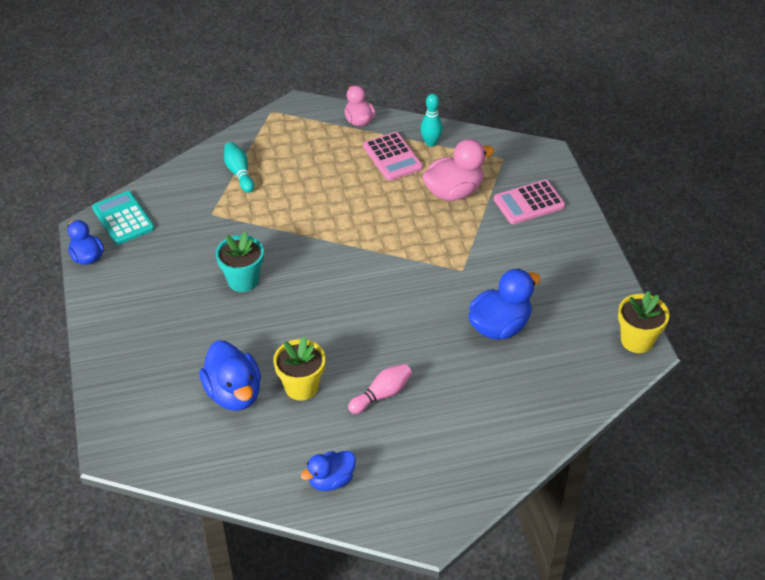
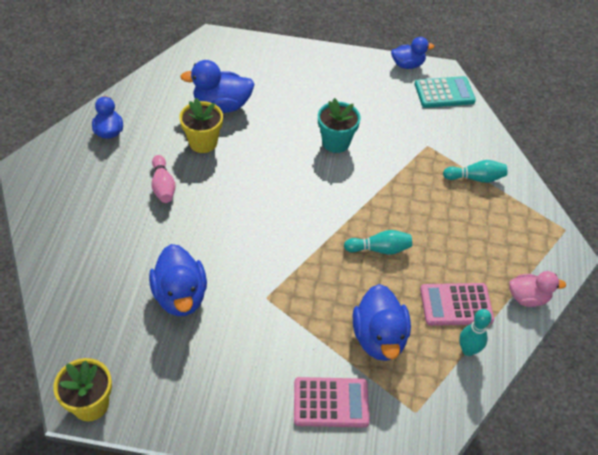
camera: 110 degrees right, 5 degrees up
(363, 214) = (379, 249): none -> turquoise bowling pin
(454, 192) = (379, 338): pink duck -> blue duck
(529, 203) = (331, 402): pink calculator -> pink calculator turned 90 degrees clockwise

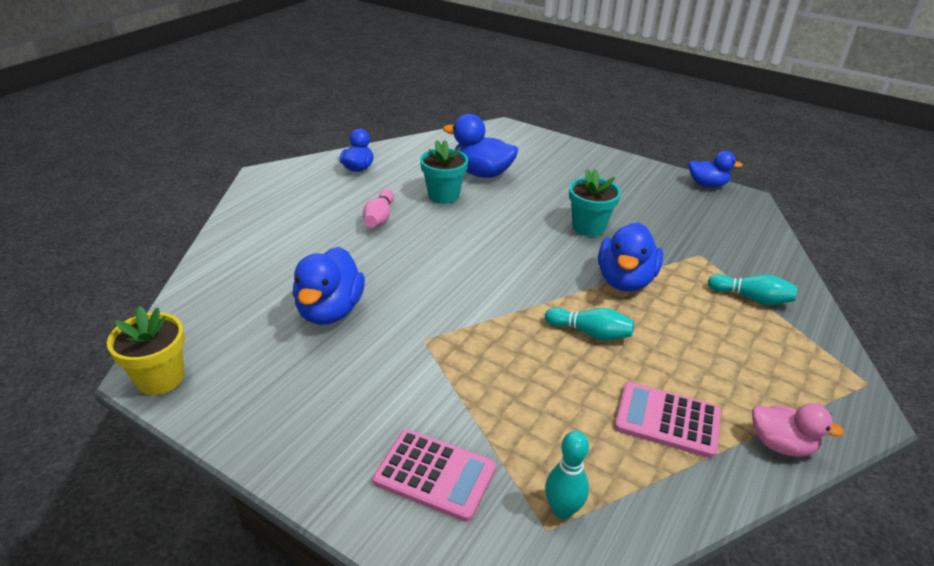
camera: 25 degrees right, 15 degrees down
(203, 142) = (443, 195): yellow flower pot -> turquoise flower pot
(379, 338) = (540, 423): blue duck -> blue duck (625, 280)
(444, 93) = (742, 215): turquoise calculator -> none
(468, 350) = (662, 478): turquoise bowling pin -> turquoise bowling pin (562, 510)

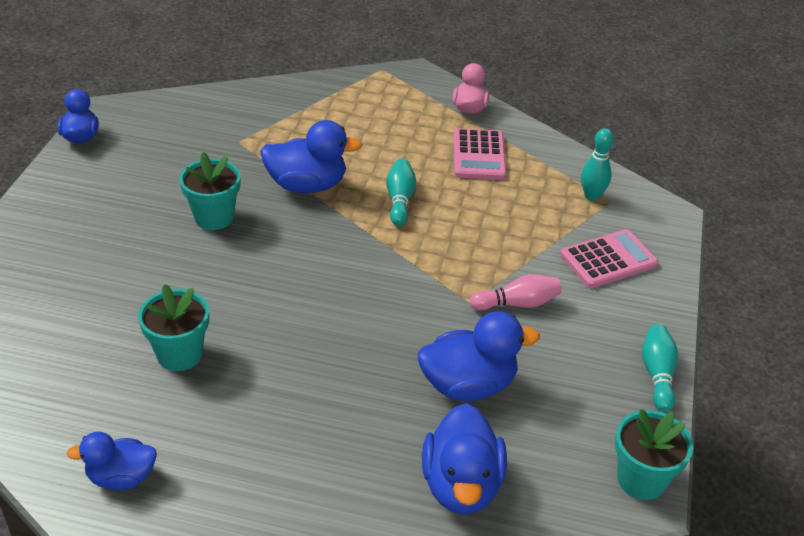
camera: 110 degrees left, 5 degrees up
(160, 378) = (641, 479): yellow flower pot -> turquoise flower pot
(379, 218) = (263, 403): pink bowling pin -> pink bowling pin (517, 303)
(435, 475) = (608, 260): pink calculator -> pink calculator turned 60 degrees clockwise
(482, 173) = (102, 329): blue duck -> blue duck (461, 485)
(751, 298) = (300, 114): turquoise bowling pin -> turquoise bowling pin (657, 375)

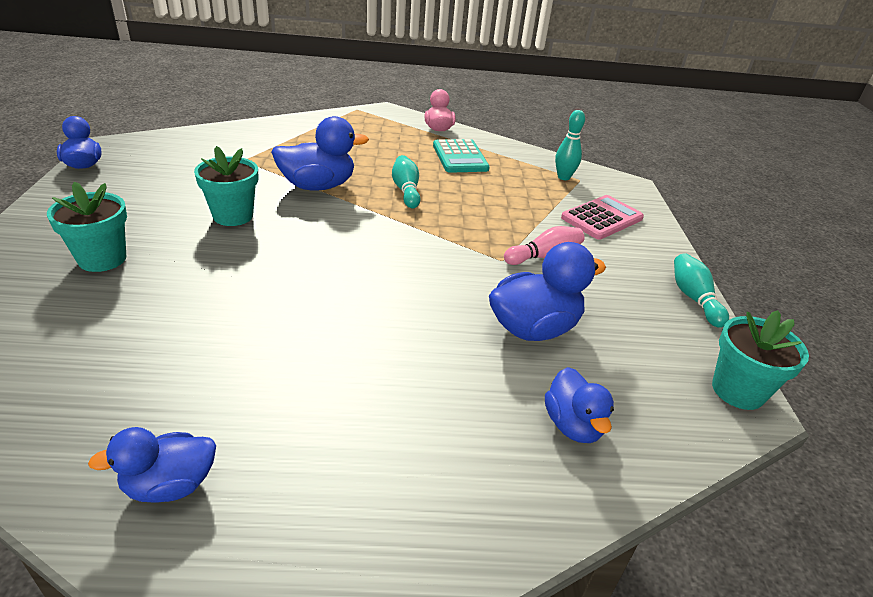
camera: 15 degrees left, 5 degrees down
(179, 354) = (221, 337): turquoise flower pot -> turquoise flower pot (102, 259)
(461, 485) = (573, 425): blue duck -> blue duck, size x0.64
(479, 155) = (460, 157): pink calculator -> turquoise calculator

